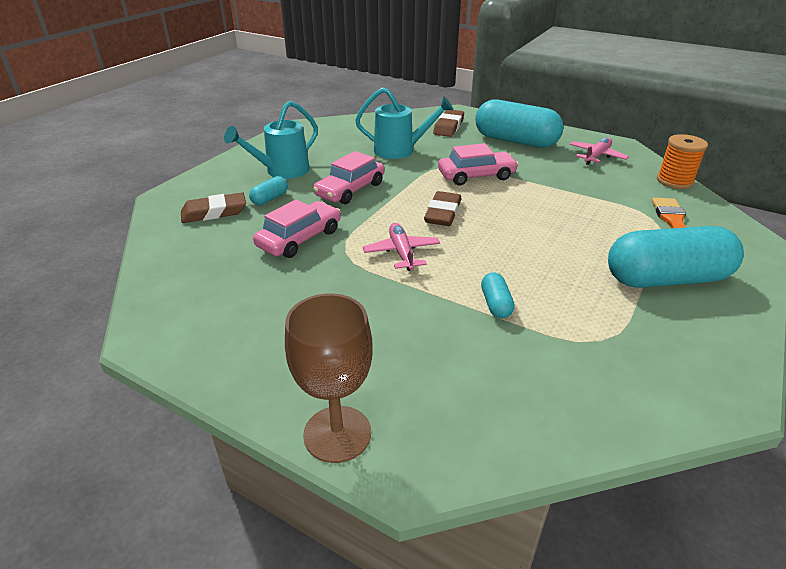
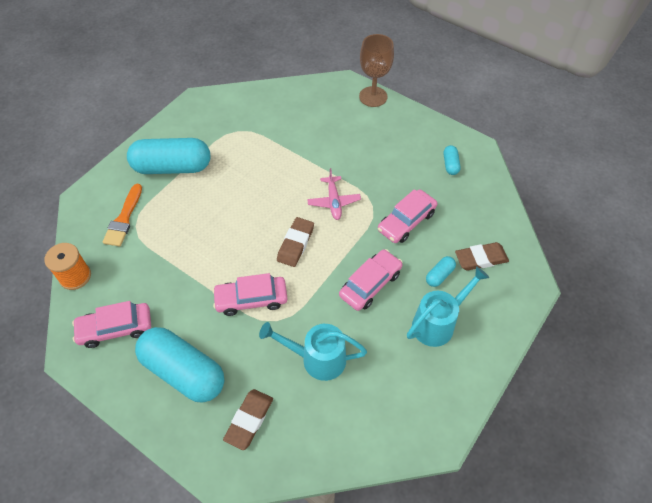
camera: 175 degrees left, 20 degrees up
(495, 304) = (284, 156): turquoise capsule -> turquoise capsule (450, 164)
(596, 156) = (115, 328): pink plane -> pink car

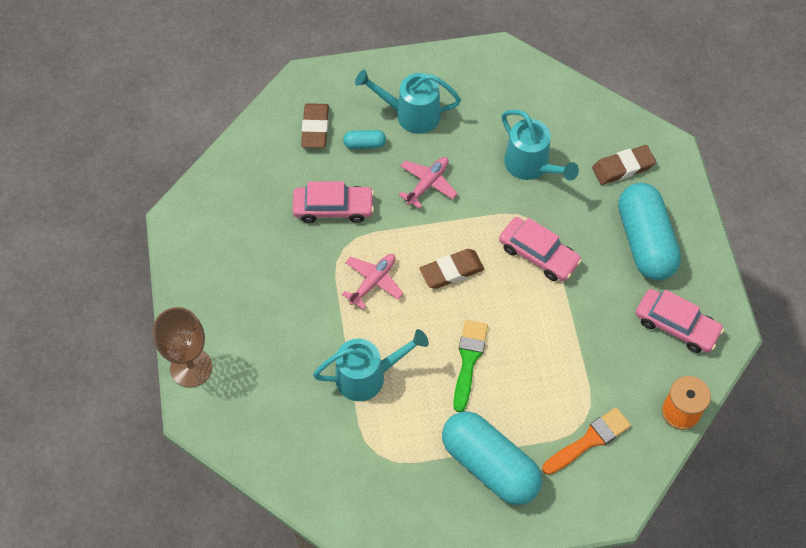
camera: 135 degrees left, 5 degrees up
(234, 205) = (468, 360): none -> green brush
(281, 157) = (368, 376): none -> turquoise watering can
(370, 284) = (427, 184): pink car -> pink plane
(450, 164) = (224, 224): turquoise capsule -> none
(481, 258) = (315, 128): brown eraser -> brown eraser turned 60 degrees clockwise

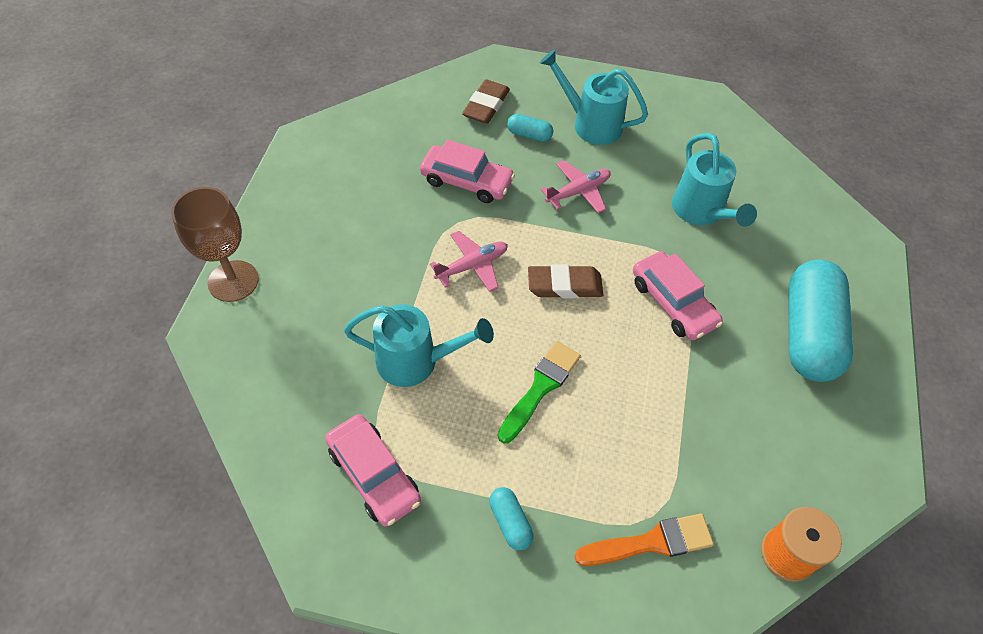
camera: 20 degrees right, 5 degrees down
(489, 465) = (510, 522): turquoise capsule -> turquoise capsule, size x0.42
(623, 167) = (808, 247): brown eraser -> none
(676, 326) = (816, 444): pink car -> pink car (374, 475)

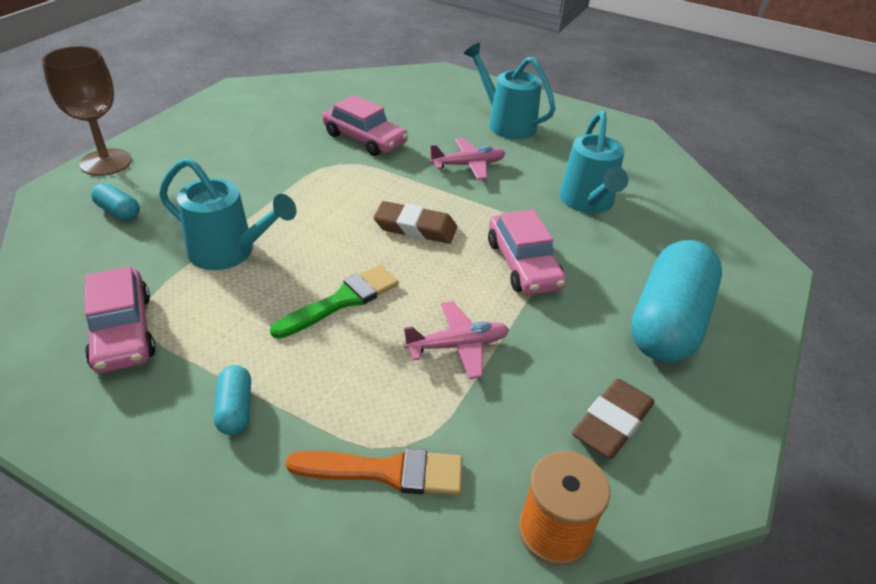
camera: 15 degrees right, 15 degrees down
(472, 266) = (332, 195): pink plane -> pink plane (457, 346)
(486, 105) = (414, 96): brown eraser -> brown eraser (612, 422)
(529, 135) = (442, 120): turquoise capsule -> turquoise capsule (118, 212)

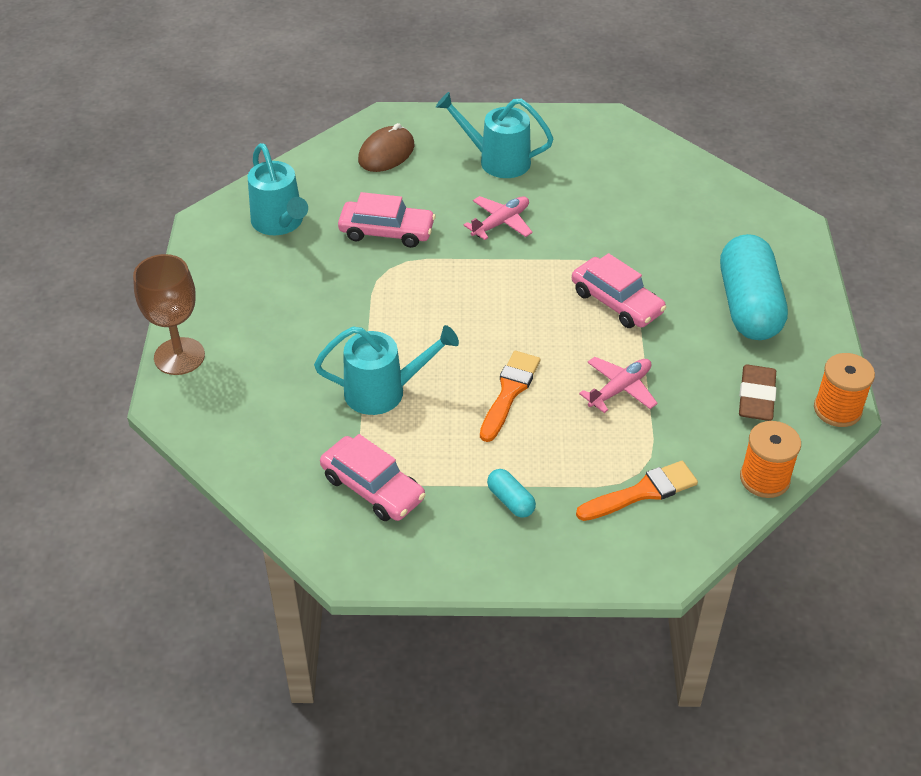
camera: 25 degrees left, 5 degrees up
(118, 212) = (250, 397): turquoise capsule -> none
(342, 301) = (509, 392): green brush -> orange brush
(415, 228) = (509, 305): brown eraser -> none
(419, 92) = (386, 153): none -> brown mouse
(588, 203) = (625, 221): turquoise watering can -> turquoise watering can (280, 224)
(712, 485) = (837, 409): none -> orange spool

